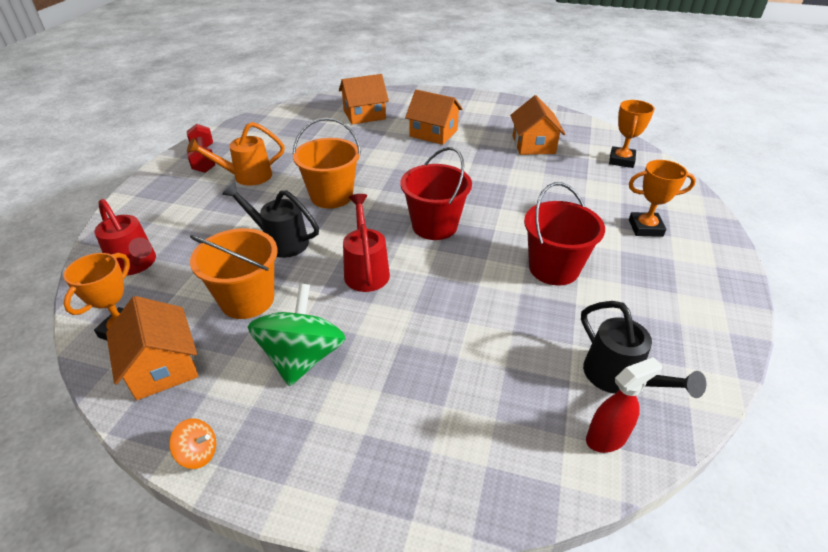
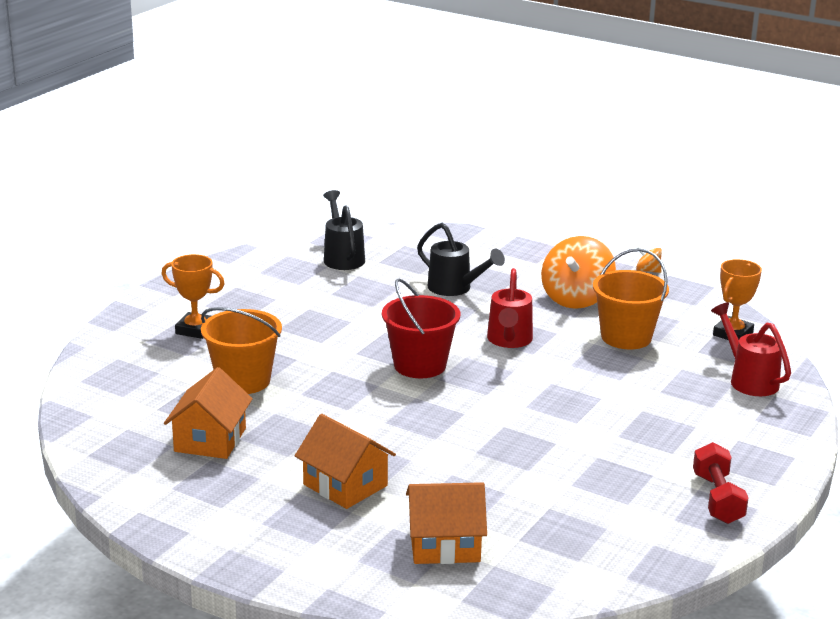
camera: 165 degrees left, 15 degrees down
(162, 366) = (689, 310): orange house -> none
(246, 176) = (646, 459): orange watering can -> none
(280, 241) = (596, 377): black watering can -> black watering can (455, 288)
(302, 357) = (576, 298): green spinning top -> orange spinning top
(331, 196) = (531, 415): orange bucket -> orange bucket (243, 381)
(553, 268) = (326, 315): red bucket -> none
(606, 438) = (378, 240): red spray bottle -> none
(621, 160) = (118, 398): orange trophy -> none

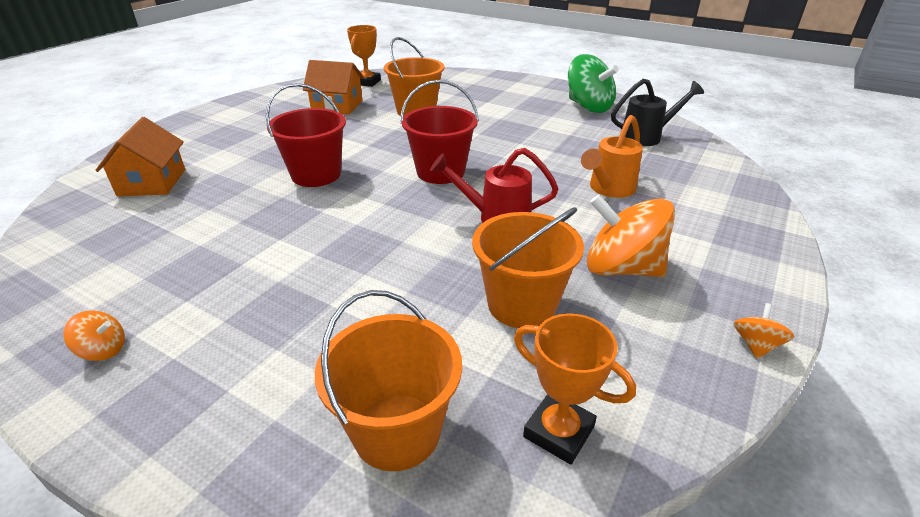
camera: 90 degrees right, 10 degrees up
(195, 330) = (491, 95): orange trophy -> orange trophy (367, 82)
(253, 276) = (588, 107): none -> green spinning top
(345, 485) = (258, 146): orange house -> none
(425, 436) = (316, 175): none -> red bucket
(455, 288) = (609, 189): black watering can -> orange watering can
(717, 499) = (103, 350): red dumbbell -> orange spinning top
(749, 380) = (397, 431): red watering can -> orange bucket

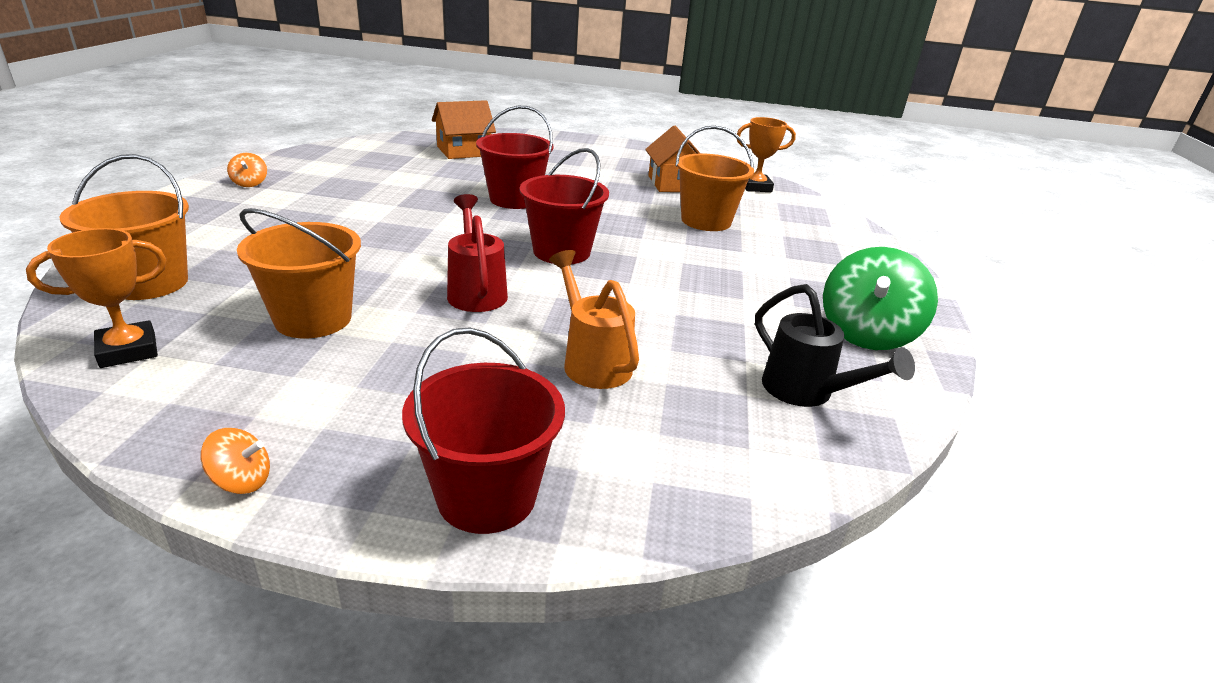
camera: 65 degrees right, 5 degrees down
(558, 432) = (128, 350): orange trophy -> orange trophy turned 45 degrees clockwise
(609, 189) = (592, 361): orange watering can -> orange watering can turned 45 degrees clockwise
(621, 268) = (393, 376): orange spinning top -> none
(752, 246) = (487, 496): none -> red bucket

